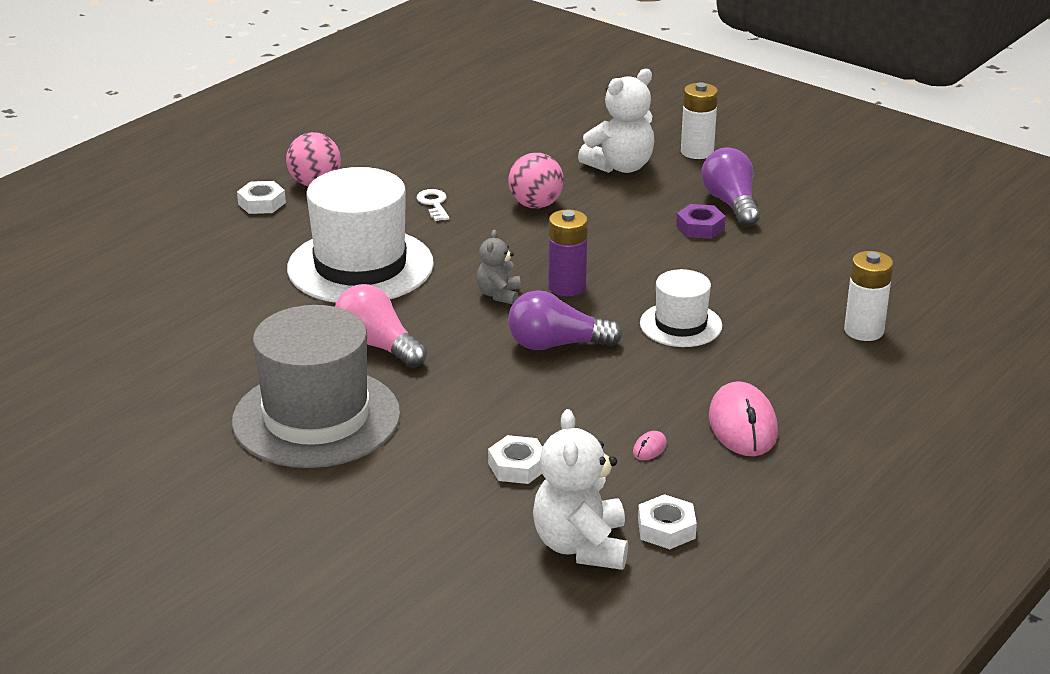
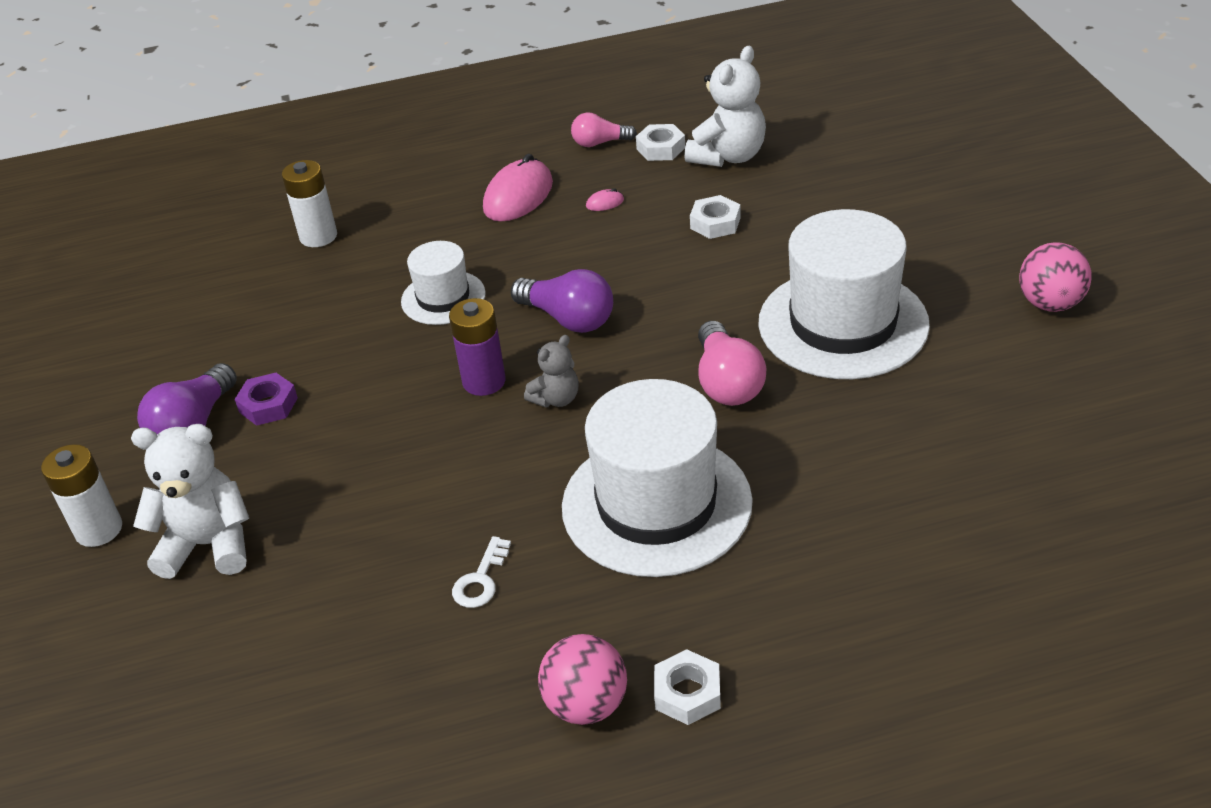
camera: 140 degrees left, 10 degrees up
(316, 418) = (843, 323): grey hat -> white hat
(536, 205) = (375, 520): pink ball -> pink ball (1050, 304)
(740, 511) = (600, 143): none -> pink light bulb

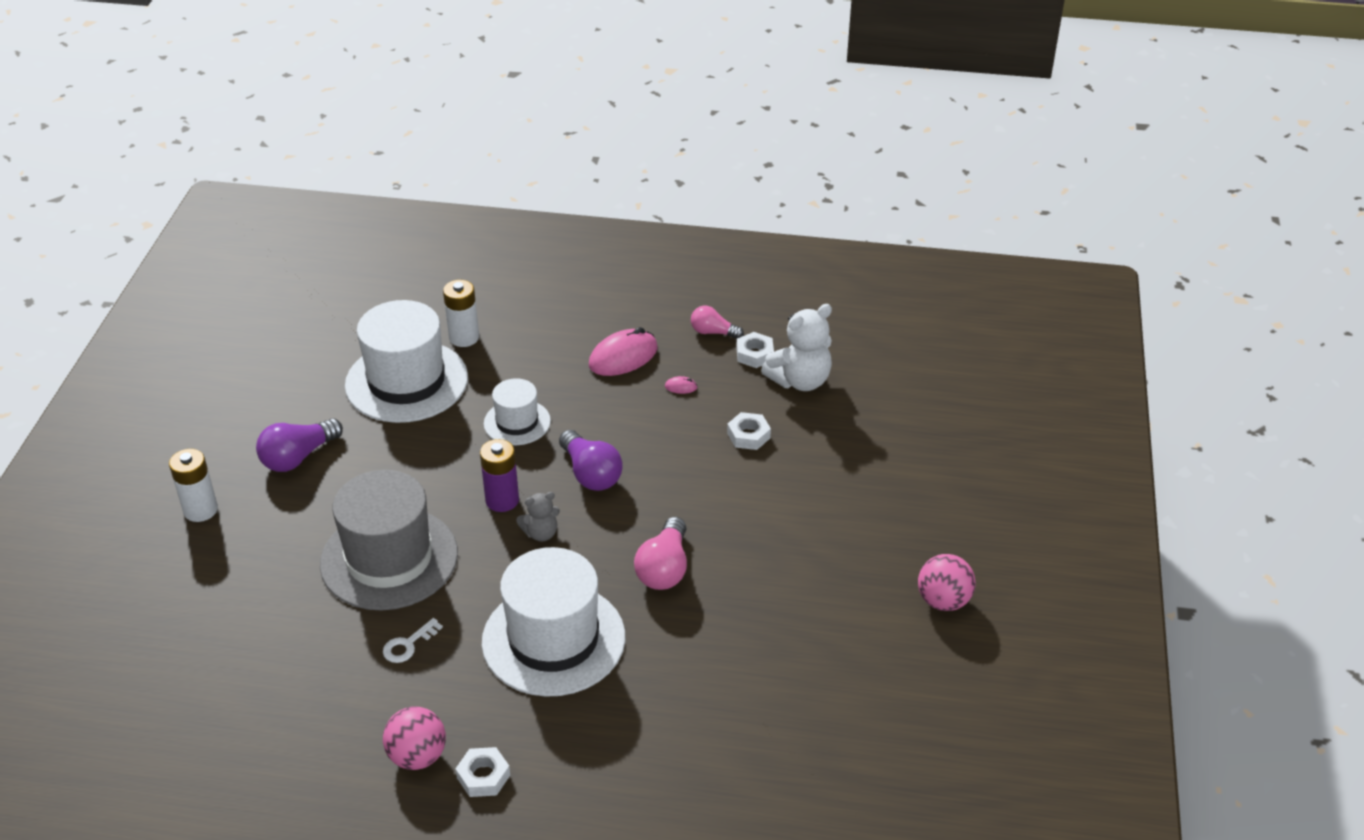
camera: 20 degrees right, 0 degrees up
(208, 545) = (259, 549): white teddy bear -> none
(268, 405) = (353, 461): purple nut -> none
(388, 493) = (389, 558): none -> grey hat
(843, 323) = (779, 555): white hat -> white hat (406, 381)

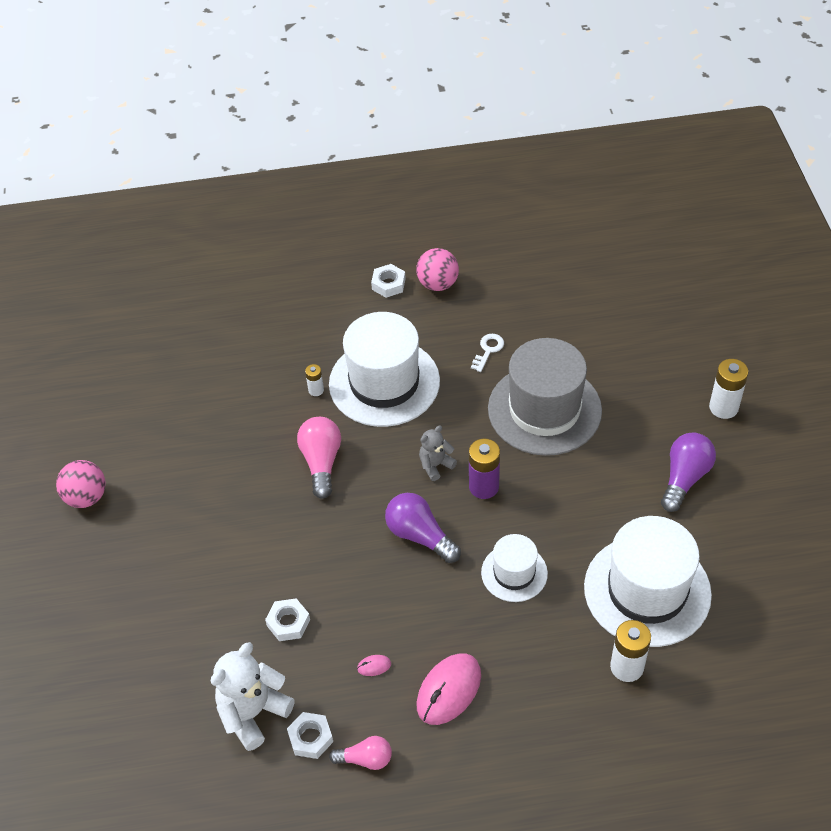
camera: 165 degrees right, 10 degrees up
(640, 653) = (316, 390): none -> white battery

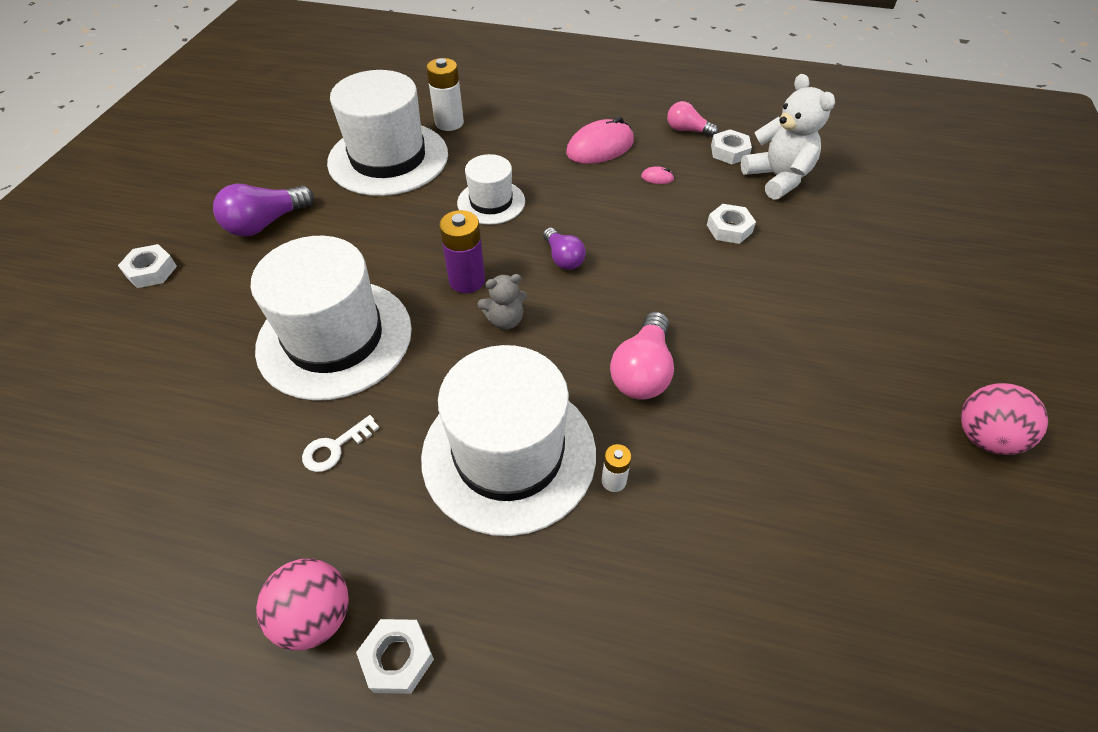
camera: 160 degrees left, 0 degrees up
(253, 713) = (777, 178): white teddy bear -> white teddy bear turned 90 degrees counterclockwise
(420, 535) = (563, 258): purple light bulb -> purple light bulb, size x0.64
(544, 409) = (335, 338): grey hat -> white hat
(723, 407) = (151, 271): white battery -> white nut

